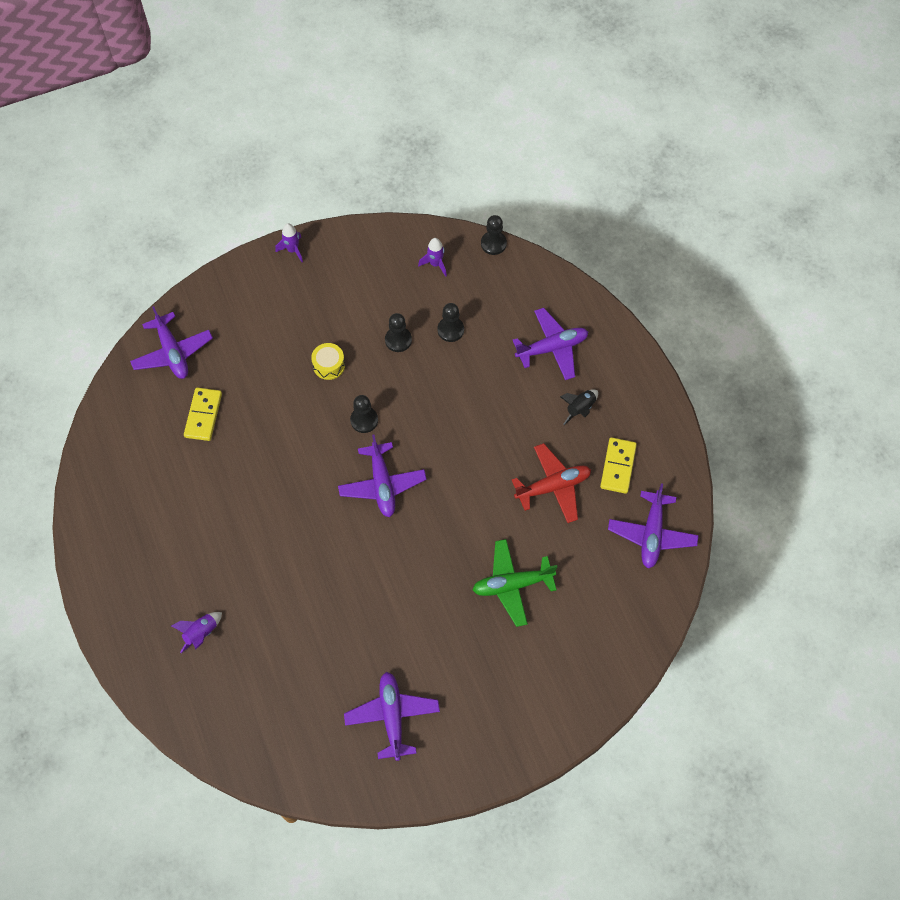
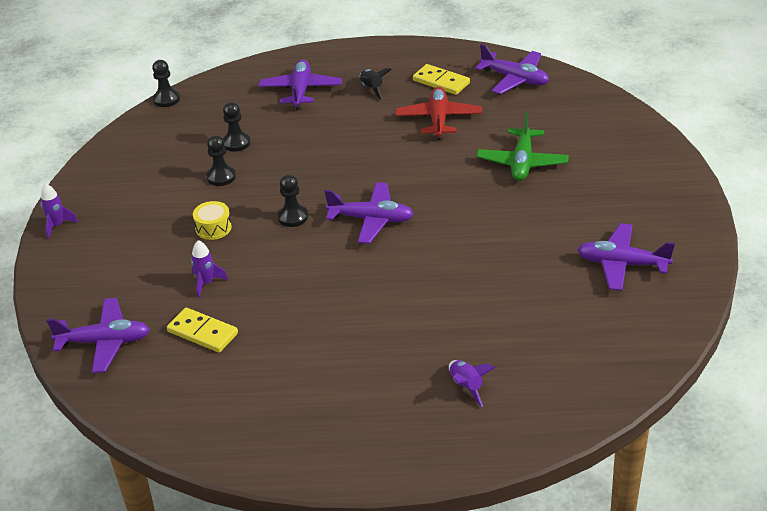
camera: 65 degrees left, 25 degrees down
(435, 264) = (157, 137): purple rocket -> purple rocket (206, 283)

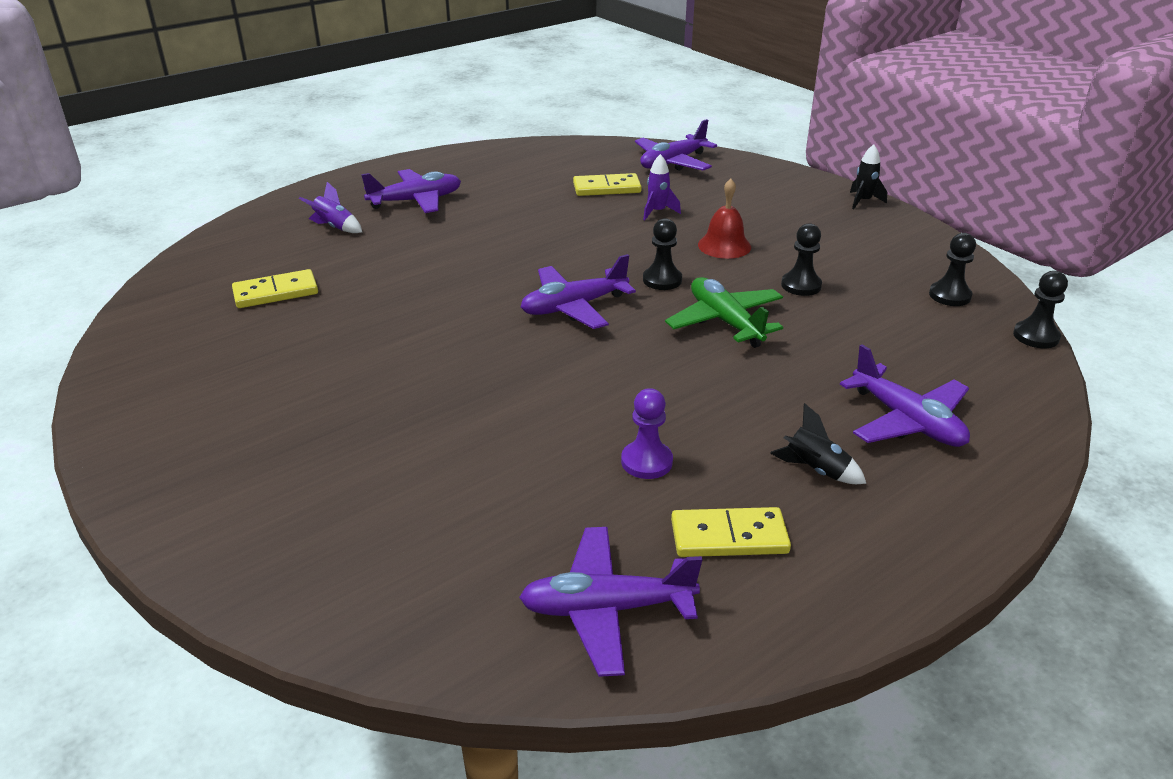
camera: 140 degrees right, 5 degrees down
(57, 225) = (863, 201): purple rocket -> black rocket
(213, 228) = (724, 246): yellow drum -> red bell
(236, 143) = (853, 322): black pawn -> black pawn (949, 295)
(438, 119) = (646, 462): red plane -> purple pawn
(522, 162) = (450, 445): green plane -> green plane (725, 322)
(556, 322) = (276, 292): none -> yellow domino
(622, 264) = (221, 368): purple plane -> purple plane (416, 201)

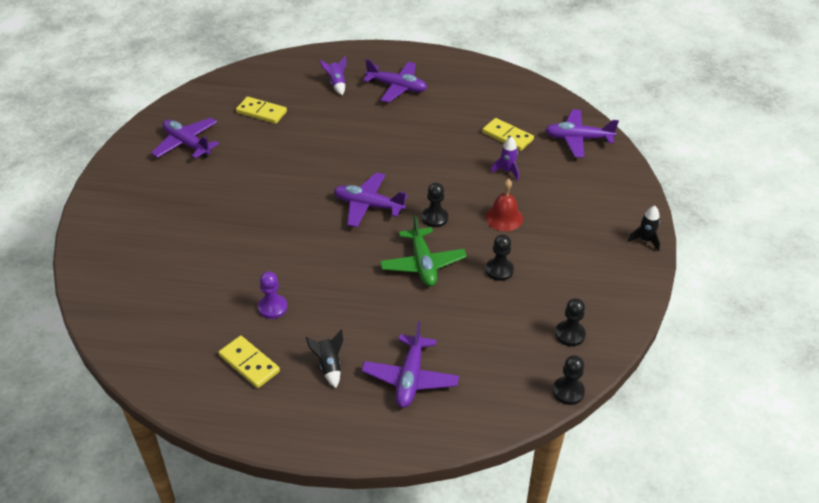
camera: 45 degrees right, 10 degrees up
(607, 609) = (168, 353): purple plane -> purple plane (187, 144)
(725, 322) = (423, 264): green plane -> green plane turned 150 degrees clockwise

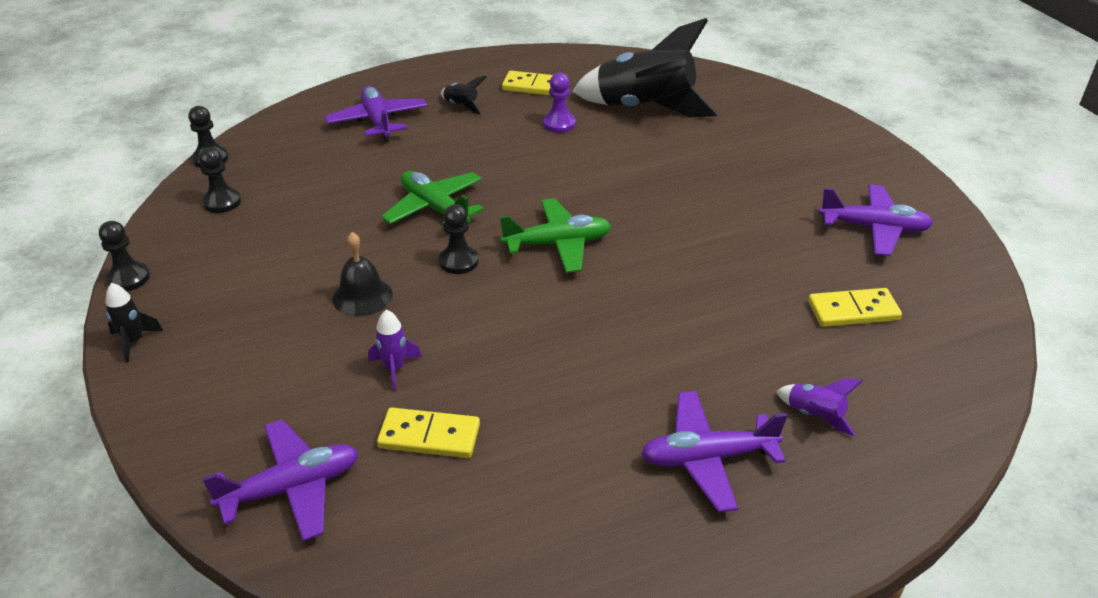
camera: 150 degrees right, 5 degrees down
(194, 295) = (645, 108): none -> black rocket
(368, 205) = (557, 244): purple plane -> green plane
(499, 270) = (336, 233): black pawn -> black pawn (128, 278)
(504, 217) = (362, 296): red bell -> black bell

